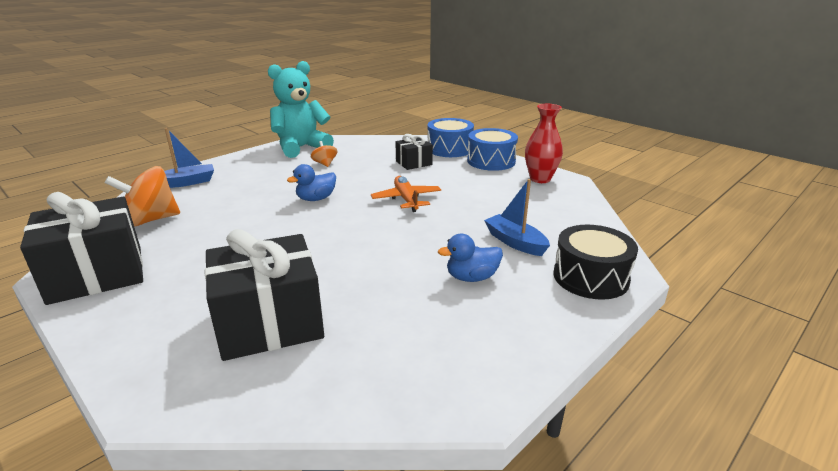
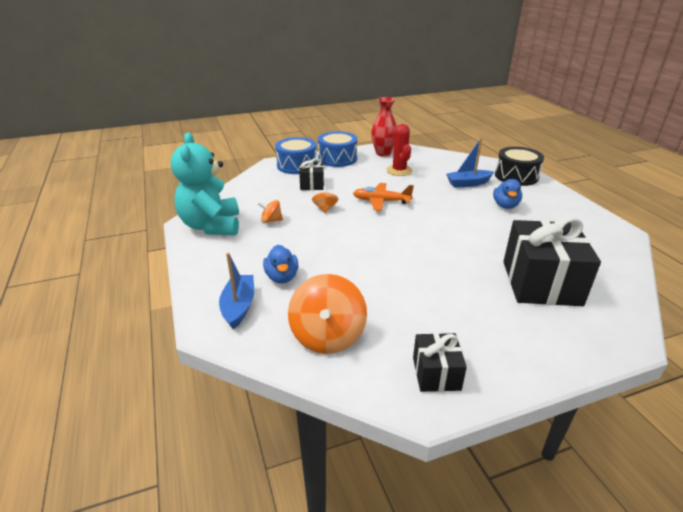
camera: 65 degrees left, 5 degrees up
(97, 274) = (436, 373): black gift -> black gift, size x0.52
(316, 199) = (349, 237): blue duck -> blue duck (282, 277)
(366, 178) = (325, 208): none -> orange spinning top
(500, 195) = (399, 170): none -> red cactus

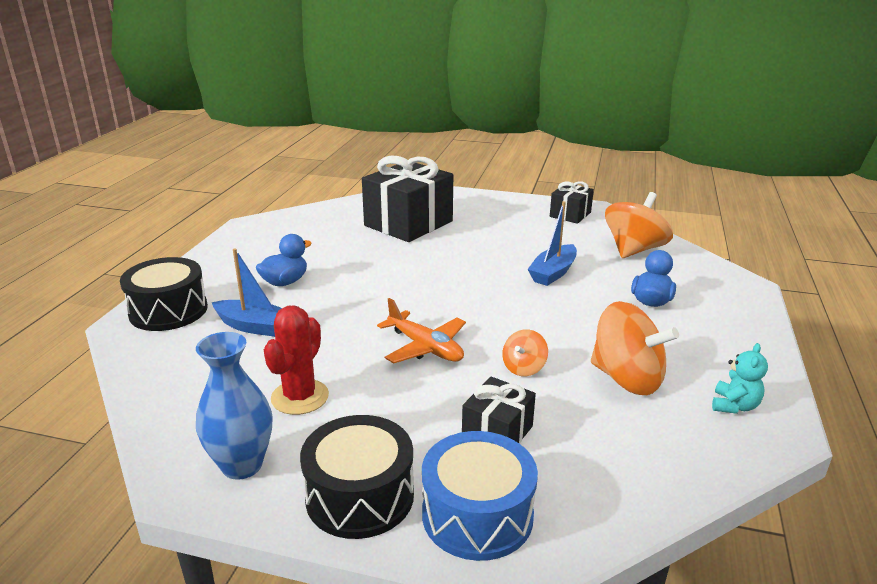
camera: 145 degrees left, 5 degrees down
(211, 226) = (734, 406): turquoise teddy bear -> turquoise teddy bear, size x0.42
(239, 306) = (711, 292): blue boat -> blue boat (553, 273)
(271, 221) = (627, 379): orange spinning top -> orange spinning top, size x1.97
(337, 159) = (360, 496): blue drum -> black drum
(383, 153) = (242, 465): red vase -> blue vase

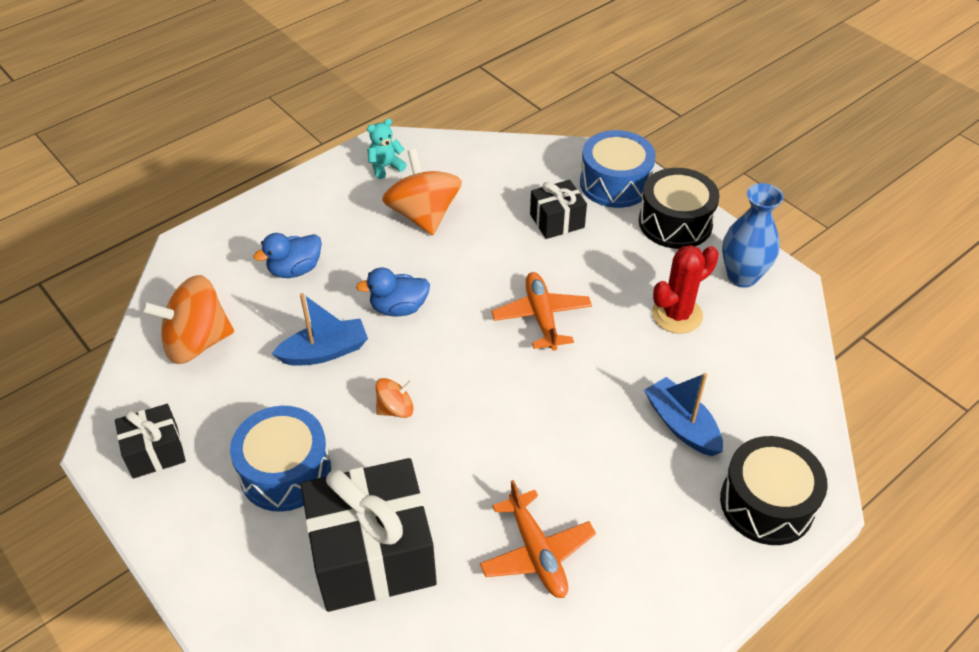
camera: 145 degrees left, 20 degrees up
(285, 282) = (616, 492): blue duck -> blue duck (399, 308)
(318, 248) = (537, 553): none -> orange plane
(494, 229) = (285, 471): none -> blue drum
(523, 368) = (485, 258): orange spinning top -> orange spinning top (395, 409)

